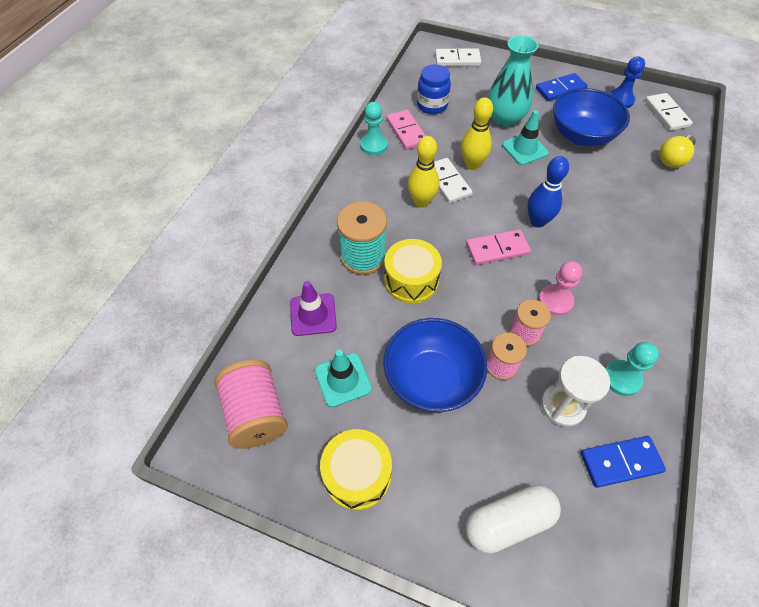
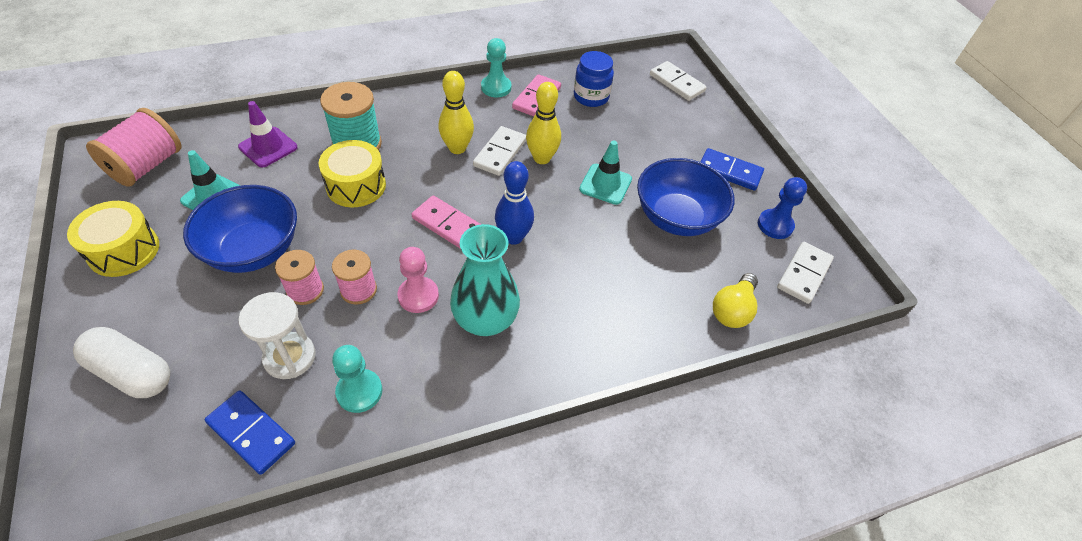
camera: 45 degrees right, 5 degrees down
(504, 118) = (632, 151): turquoise vase -> turquoise vase (485, 320)
(673, 159) = (732, 310): yellow light bulb -> yellow light bulb turned 60 degrees counterclockwise

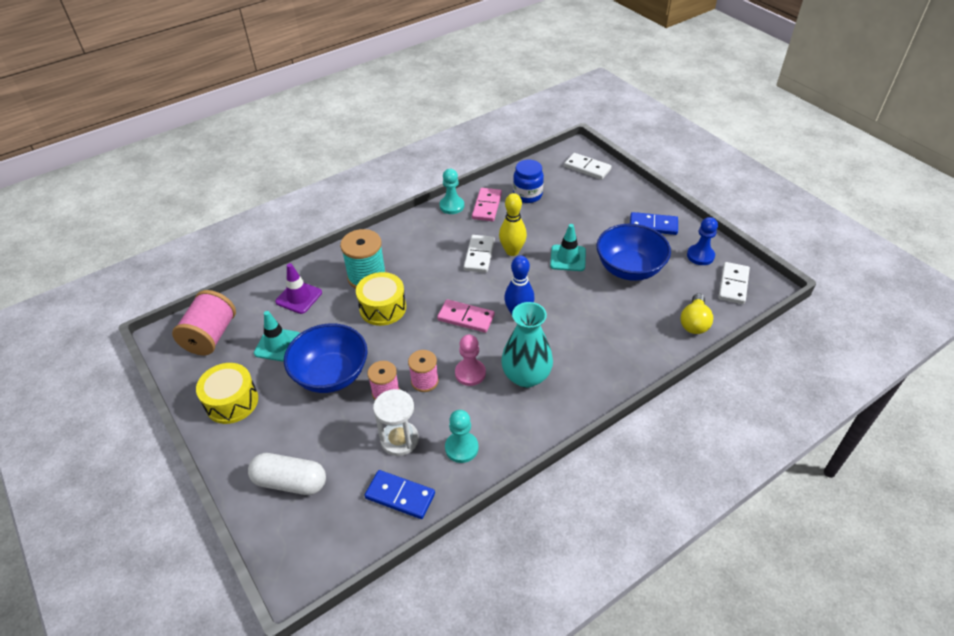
camera: 10 degrees left, 5 degrees down
(457, 148) = (445, 260): yellow bowling pin -> none

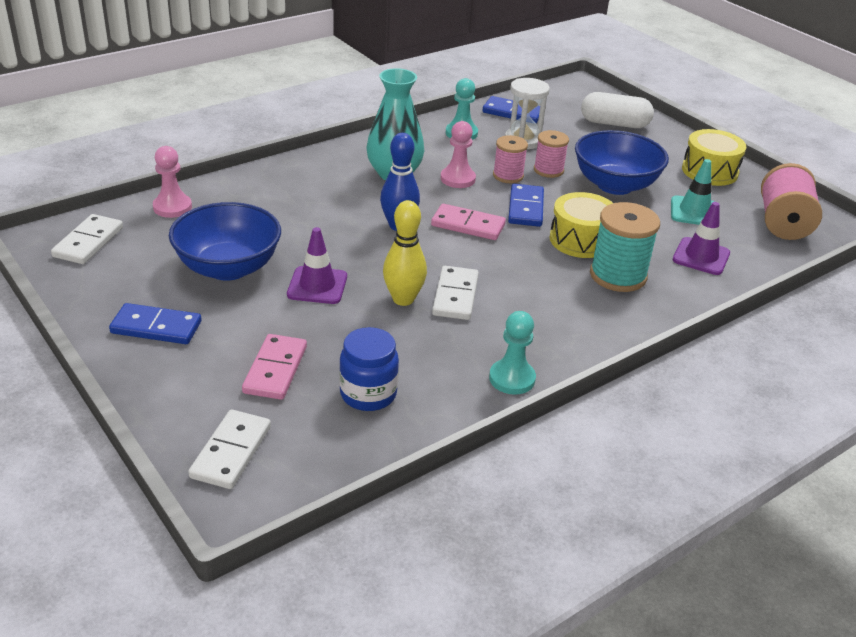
camera: 175 degrees right, 10 degrees down
(417, 340) = (526, 208): none -> blue domino
(486, 206) = (447, 375): pink domino -> pink domino (275, 370)
(568, 258) = (317, 286): turquoise traffic cone -> purple traffic cone
(587, 168) = (231, 452): white domino -> white domino turned 75 degrees clockwise
(694, 322) = (172, 207): yellow light bulb -> pink pawn
(700, 256) = (108, 279): blue pawn -> none

